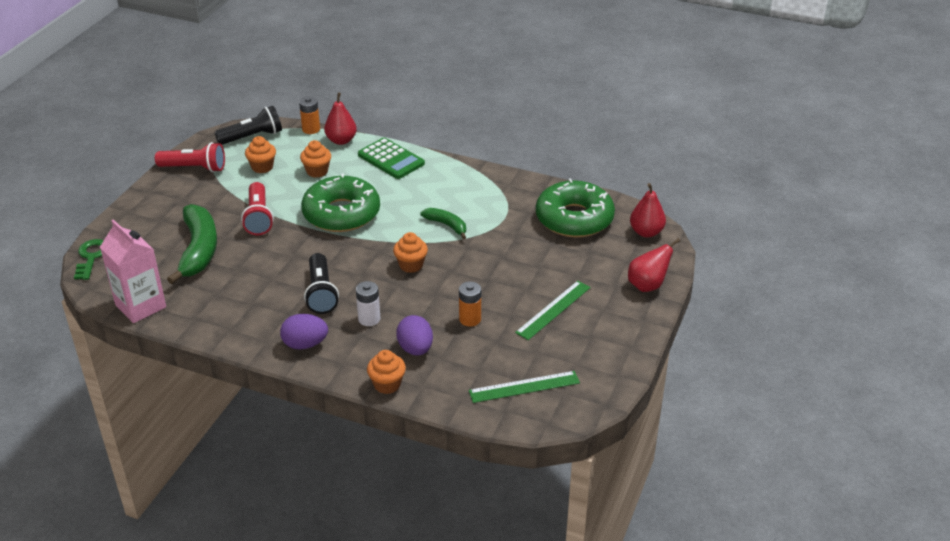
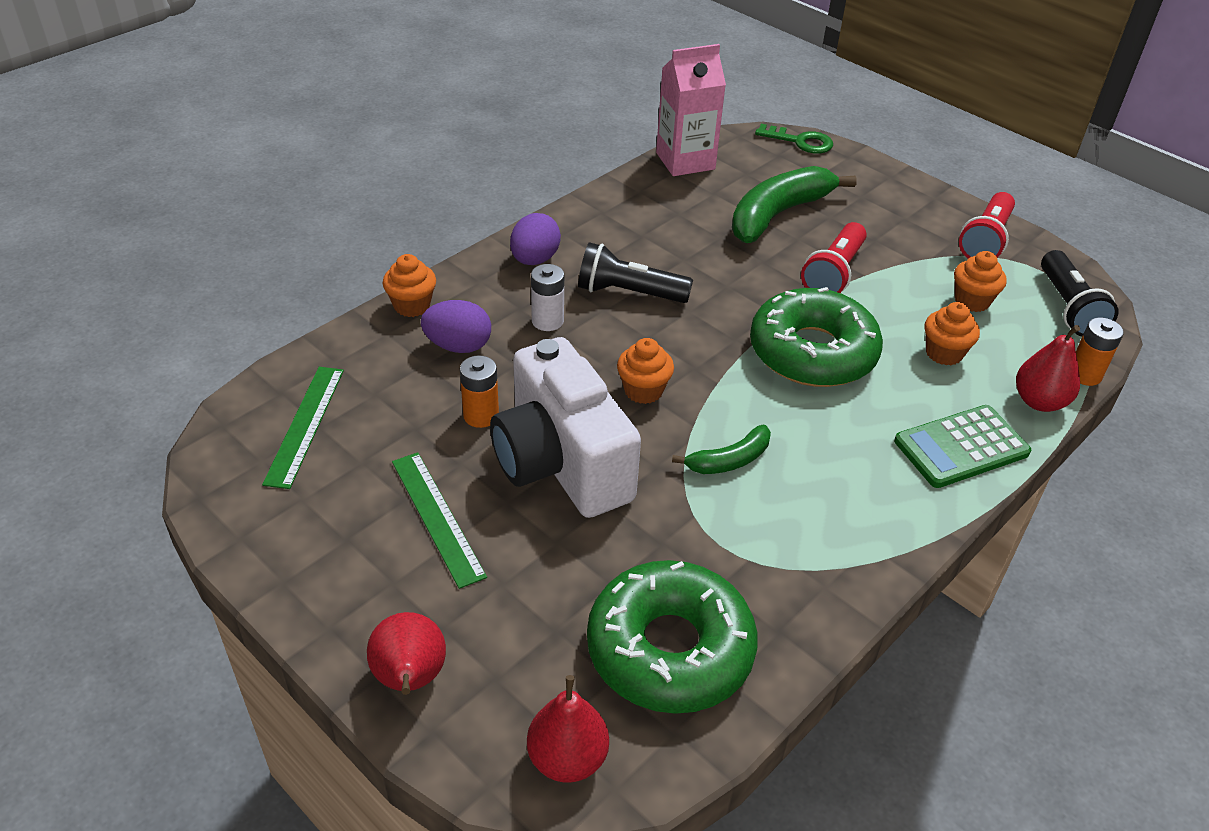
camera: 110 degrees right, 5 degrees up
(198, 250) = (778, 214): green banana -> green banana turned 120 degrees clockwise
(258, 218) = (833, 273): red flashlight -> red flashlight turned 75 degrees counterclockwise
(487, 279) = (561, 463): none -> white camera

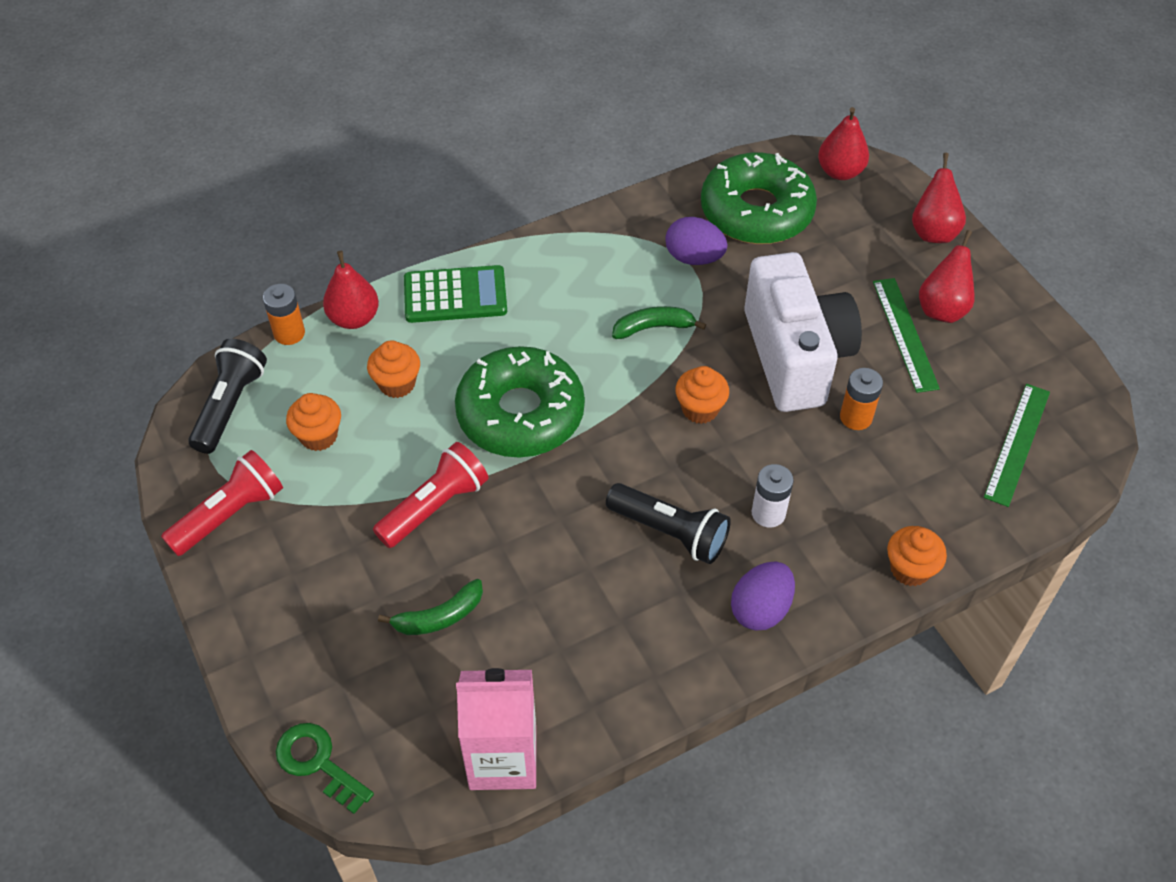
camera: 160 degrees left, 10 degrees up
(392, 560) = (942, 309): none -> red pear
(458, 346) = (866, 502): purple egg -> purple egg (694, 258)
(778, 214) = (439, 617): green banana -> green banana, size x0.53

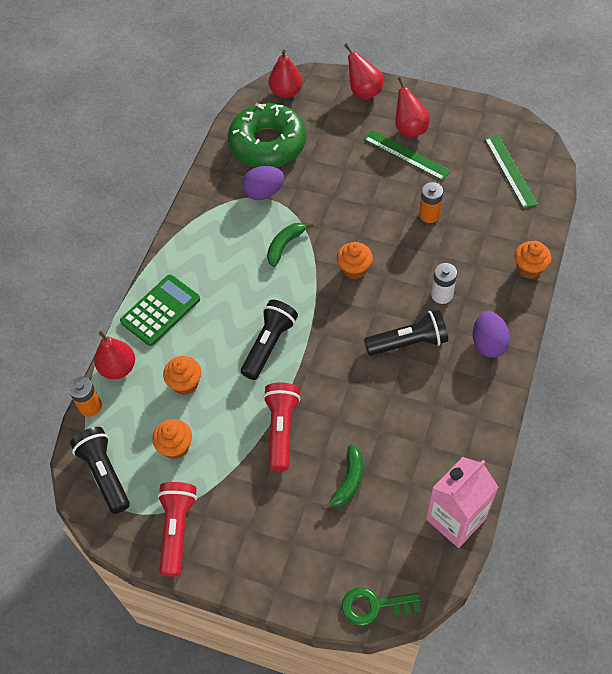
camera: 40 degrees left, 5 degrees up
(520, 413) = (269, 345): green donut -> black flashlight
(795, 356) = (369, 206): white camera -> none

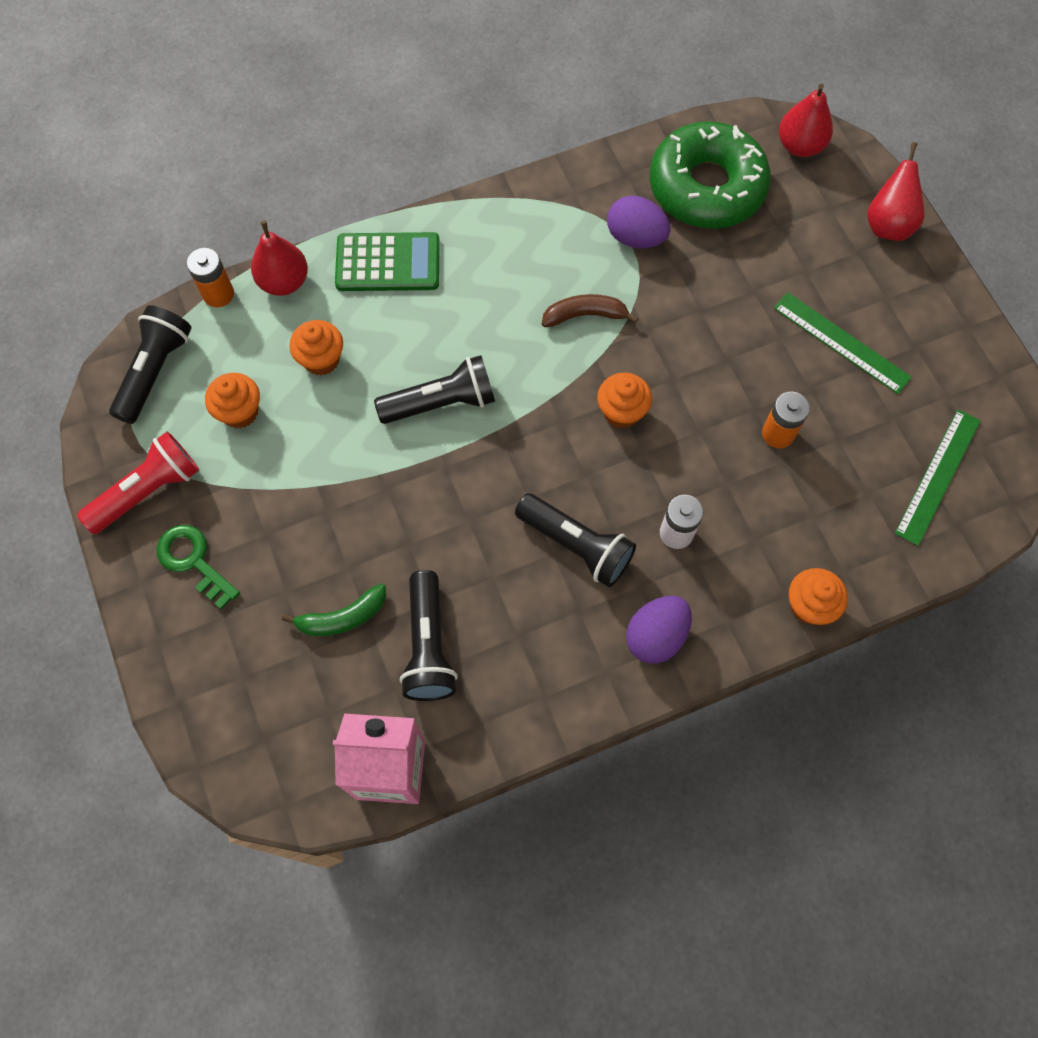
camera: 45 degrees right, 10 degrees up
(281, 429) = (348, 498): red flashlight -> none
(285, 245) = (585, 315): green banana -> brown banana
(374, 606) = (216, 759): green key -> green key (194, 561)
(402, 450) = (428, 645): none -> black flashlight
(406, 155) = (841, 342): green ruler -> green ruler turned 45 degrees counterclockwise
(409, 129) = (884, 316): red pear -> none

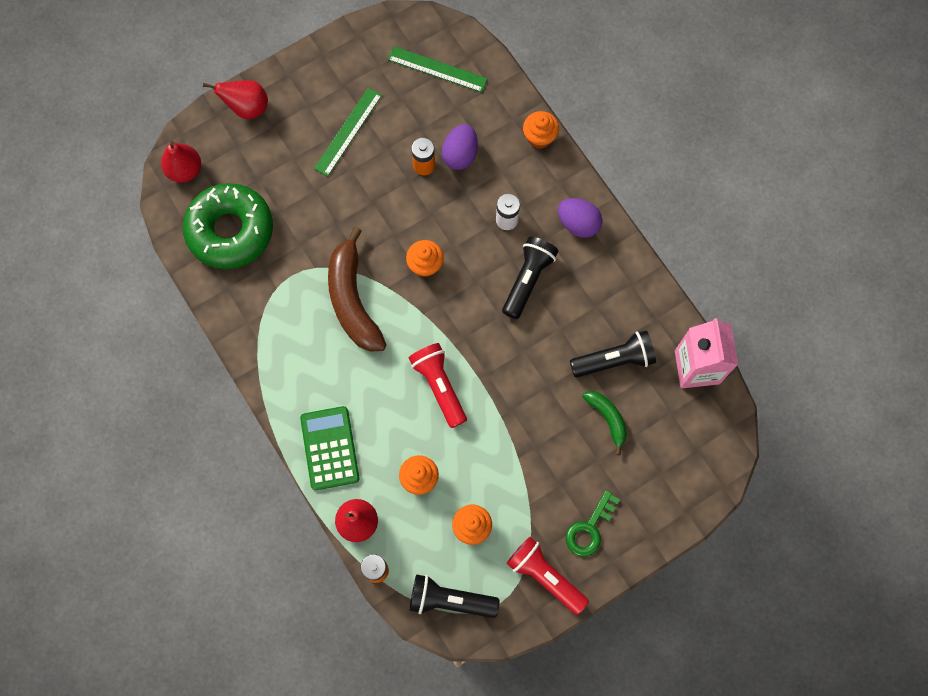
camera: 100 degrees left, 5 degrees up
(441, 402) = (439, 386): black flashlight -> red flashlight
(585, 315) = (353, 300): brown banana -> brown banana, size x1.90
(635, 237) = (282, 274): purple egg -> purple egg (460, 155)

